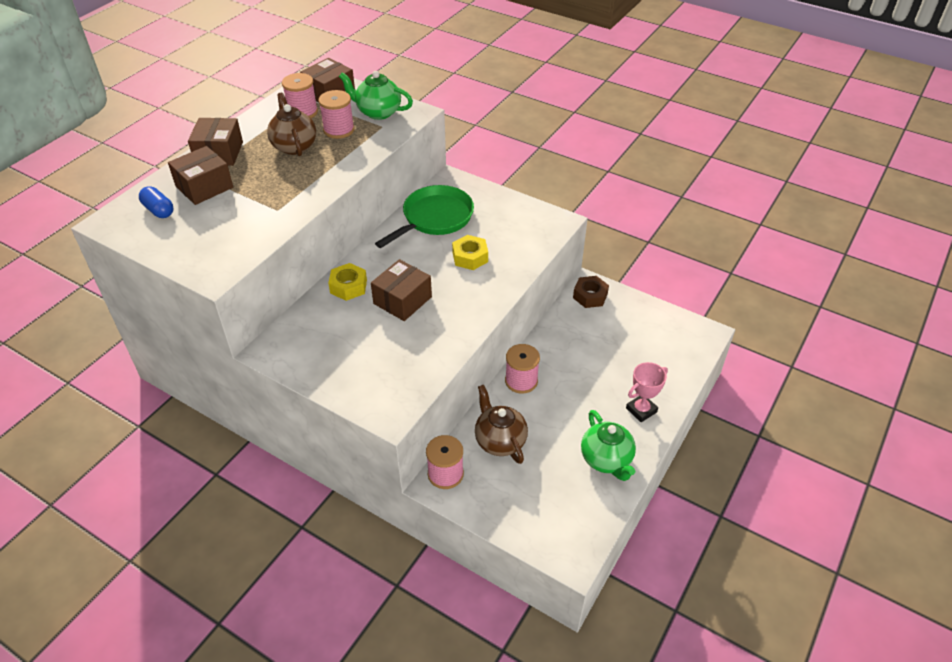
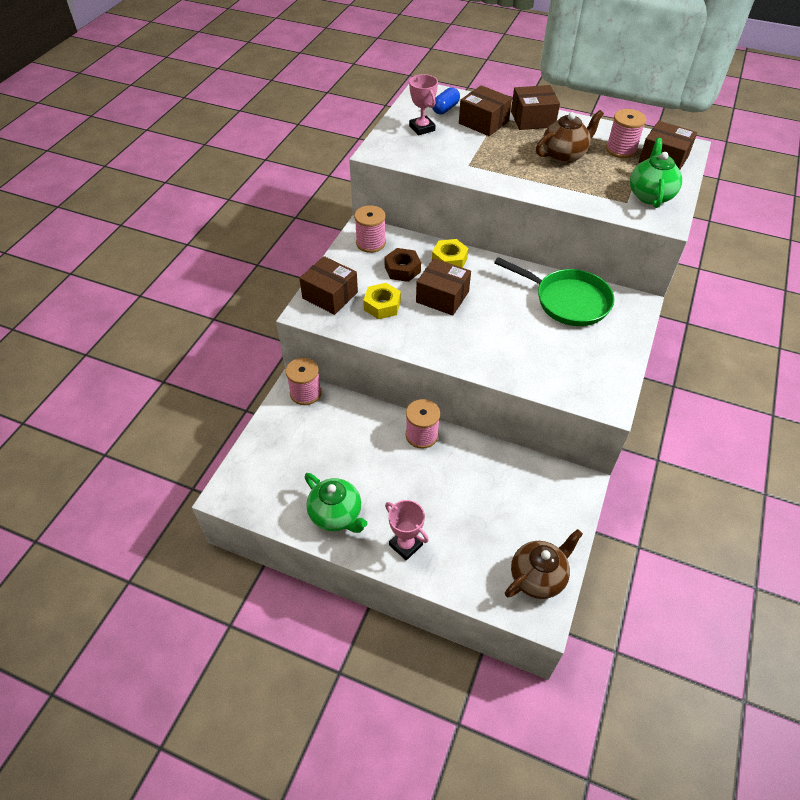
camera: 80 degrees right, 5 degrees up
(187, 234) = (422, 128): none -> pink trophy
(339, 130) = (604, 176): pink spool -> pink spool (370, 243)
(370, 391) = (330, 295): none -> brown box
(470, 257) = (519, 335): yellow nut -> yellow nut (382, 305)
(500, 441) = (346, 426): brown teapot -> brown teapot (538, 577)
(590, 296) = (563, 486): brown nut -> brown nut (402, 269)
(606, 460) = (336, 515): green teapot -> green teapot turned 105 degrees counterclockwise

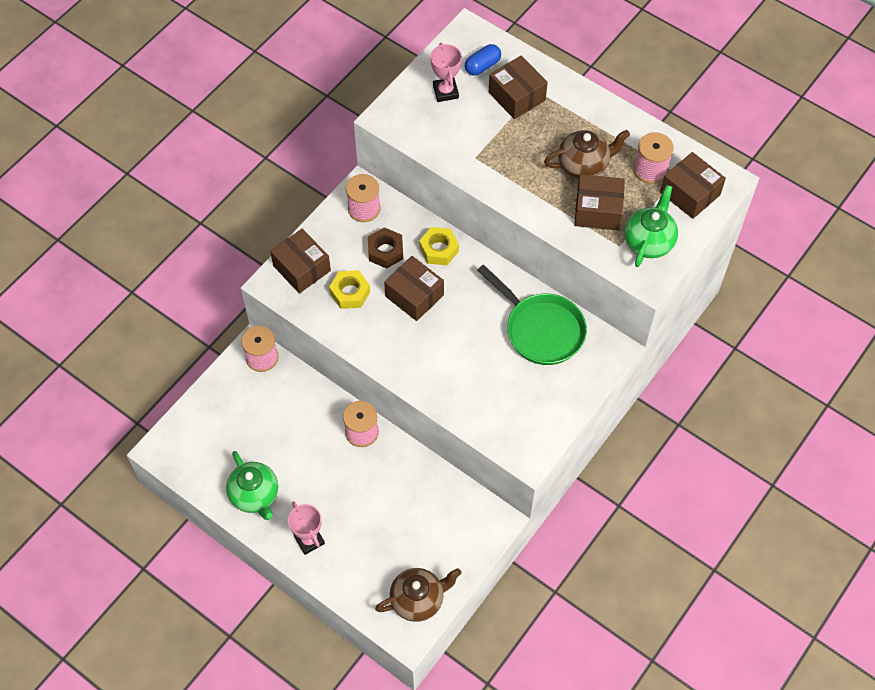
camera: 15 degrees right, 10 degrees up
(532, 119) = (573, 102): brown box -> brown box (597, 211)

